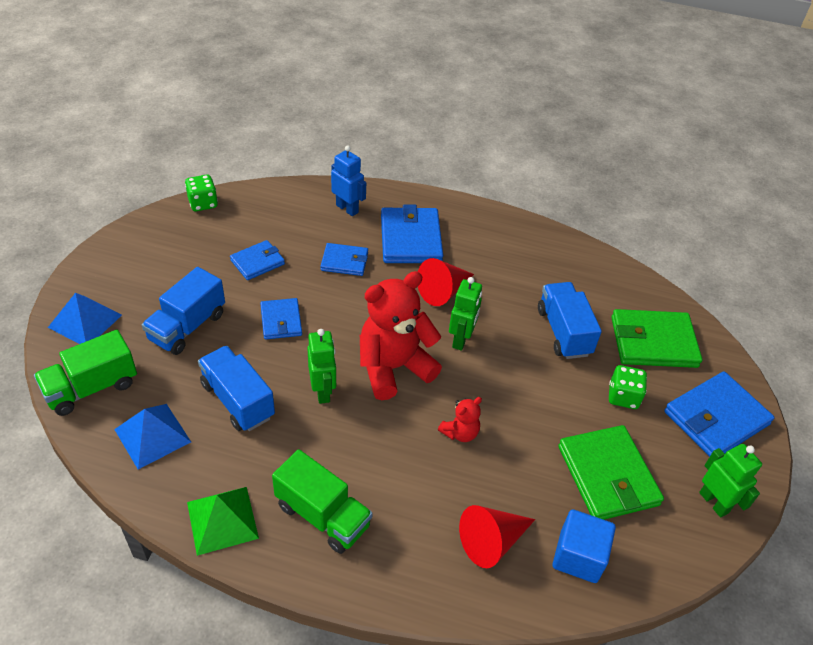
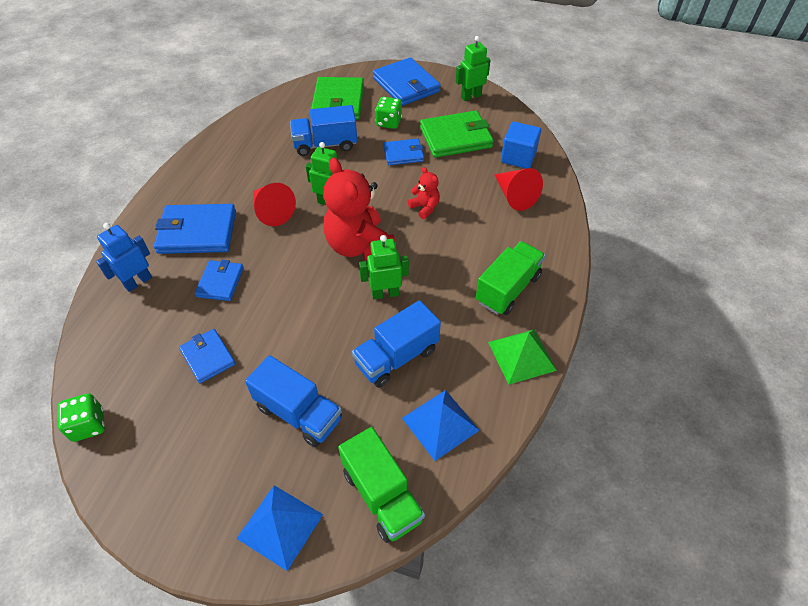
camera: 85 degrees left, 5 degrees up
(281, 321) = (297, 330): blue wallet -> blue wallet (403, 154)

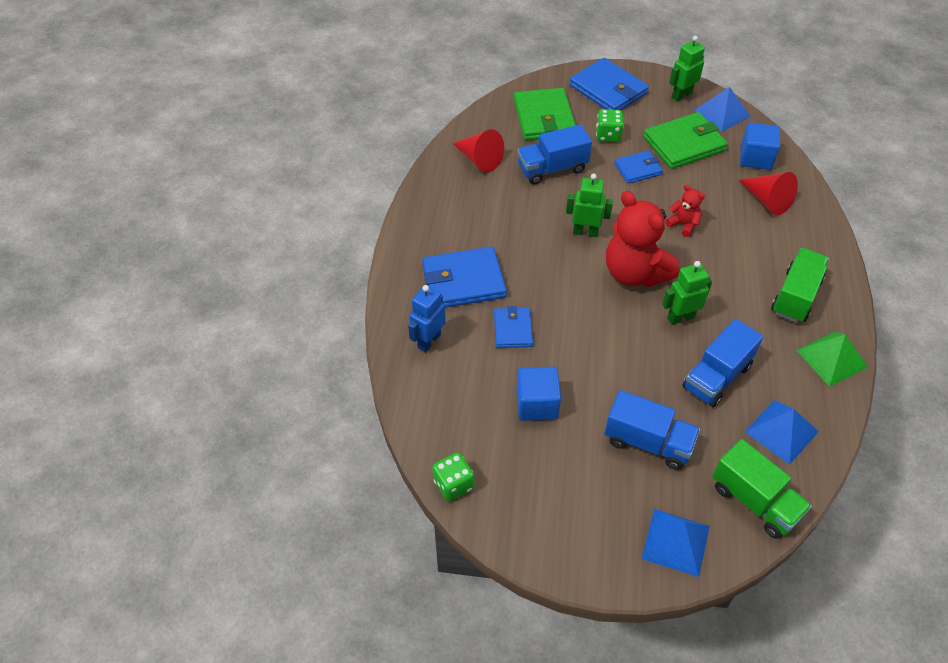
camera: 10 degrees left, 0 degrees up
(208, 357) = (537, 404): blue wallet -> blue cube
(271, 211) = (530, 249): red cone -> red cone (479, 159)
(502, 115) = (722, 113): none -> blue pyramid

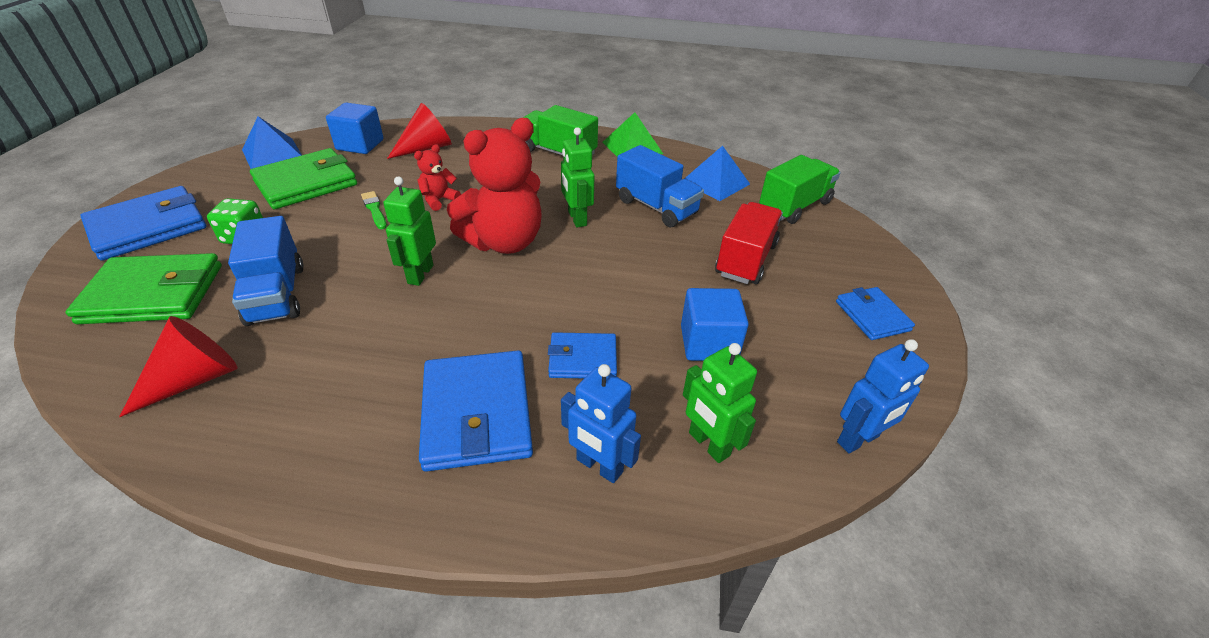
camera: 90 degrees left, 10 degrees down
(453, 484) = (858, 440): green dice -> blue robot
(638, 169) = (327, 220): blue wallet -> blue wallet (872, 316)
(648, 442) = (745, 259): blue truck -> red truck
(659, 190) = (374, 209): none -> green brush
(676, 542) = (857, 255): blue pyramid -> none
(681, 95) = (216, 174): green robot -> green robot (708, 444)
(684, 144) = (306, 183): green wallet -> green wallet turned 75 degrees clockwise

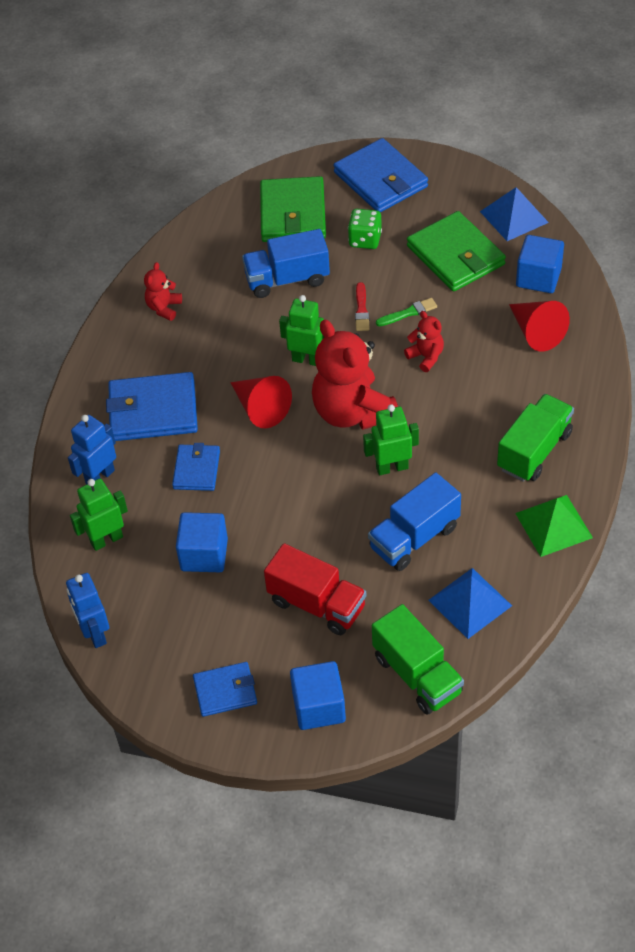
camera: 100 degrees right, 10 degrees up
(195, 379) = (202, 264): red cone -> red cone (260, 408)
(268, 419) = (164, 308): none -> red teddy bear
(356, 238) = (361, 309): none -> red brush
(854, 256) = (319, 707): none -> blue cube

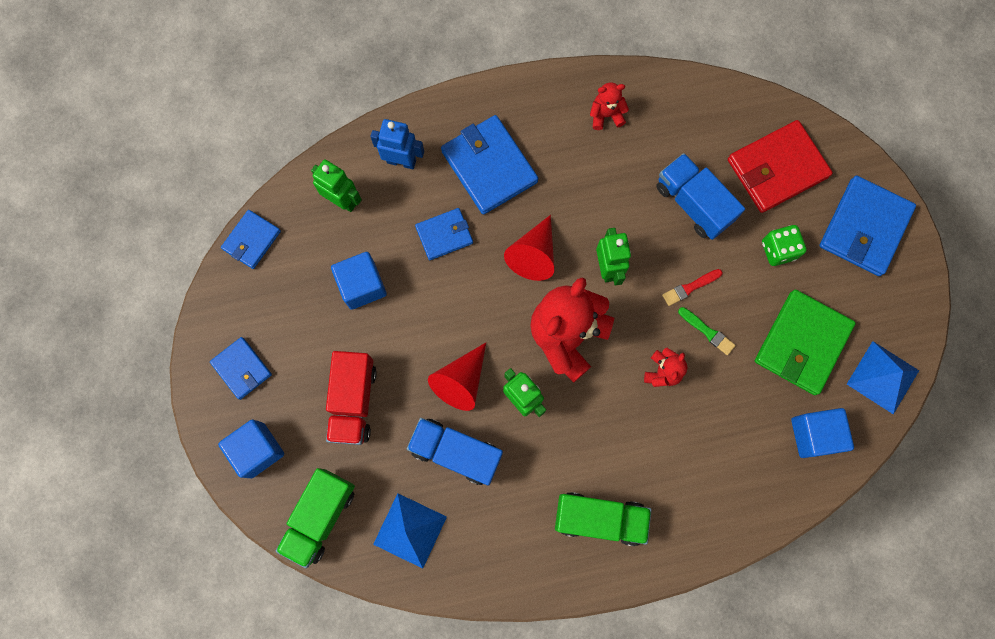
camera: 60 degrees right, 25 degrees up
(95, 634) = (252, 240): blue robot -> blue wallet
(292, 213) = (777, 168): green wallet -> red wallet
(536, 332) = (742, 461): red cone -> red cone (461, 381)
(553, 525) = (524, 570): green pyramid -> none

